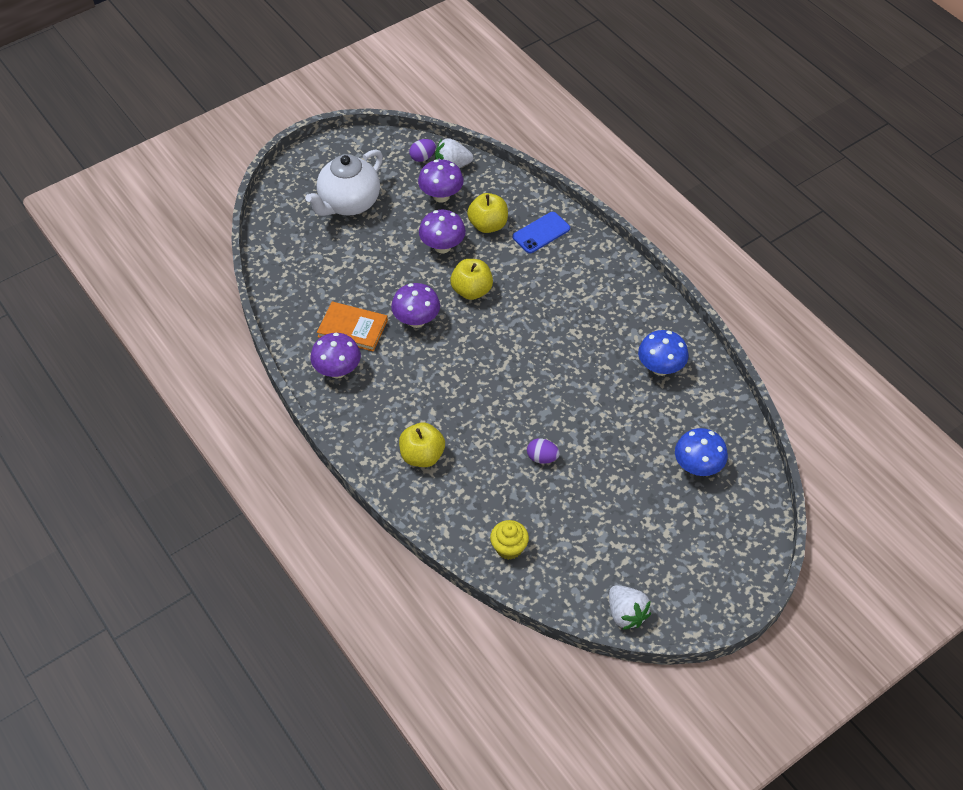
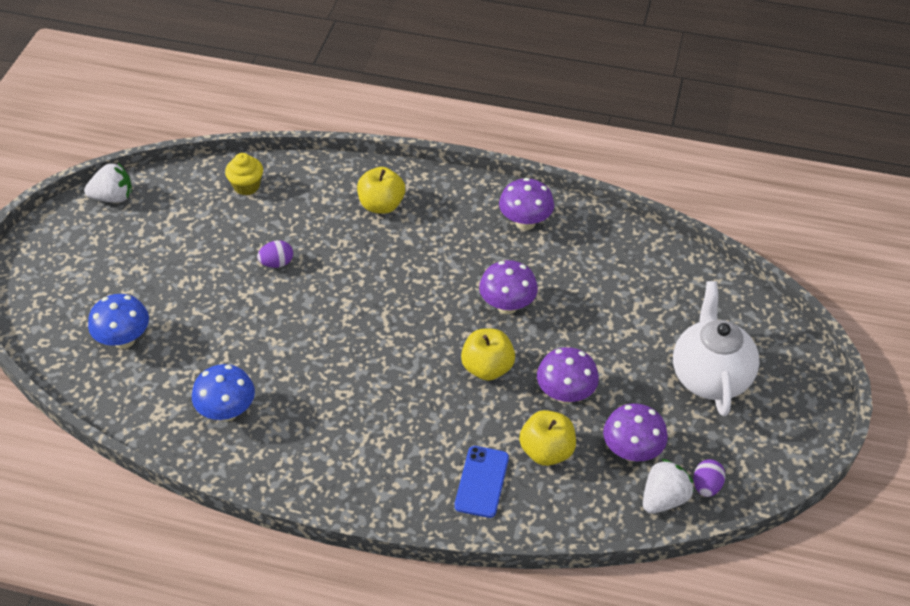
camera: 140 degrees right, 5 degrees down
(352, 328) = (555, 263): orange book -> none
(626, 614) = (113, 197): white strawberry -> white strawberry turned 150 degrees clockwise

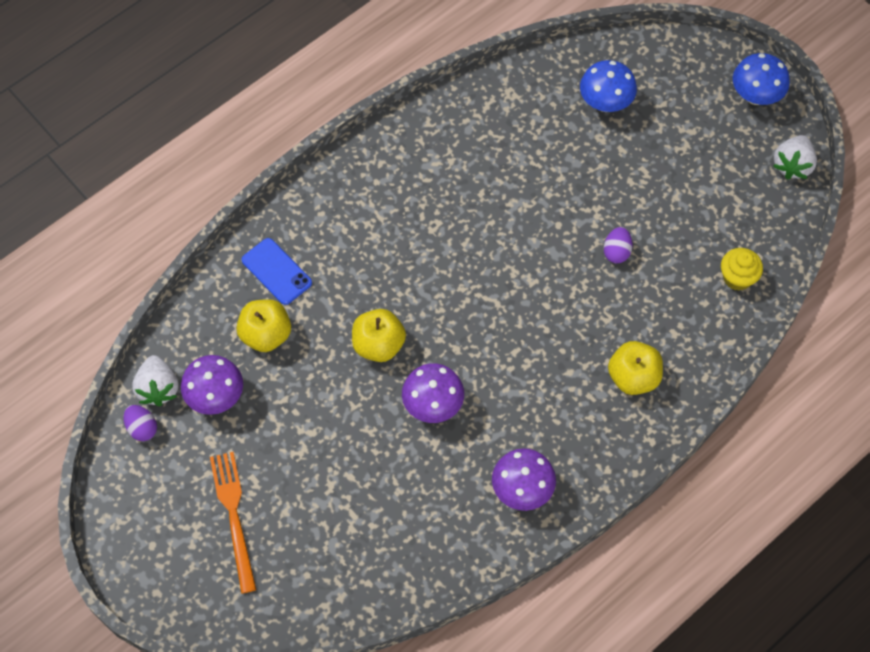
camera: 125 degrees right, 15 degrees up
(227, 411) = (477, 138): blue mushroom -> blue mushroom (755, 96)
(565, 394) = (306, 386): purple mushroom -> none
(710, 376) = (234, 516): white teapot -> orange fork

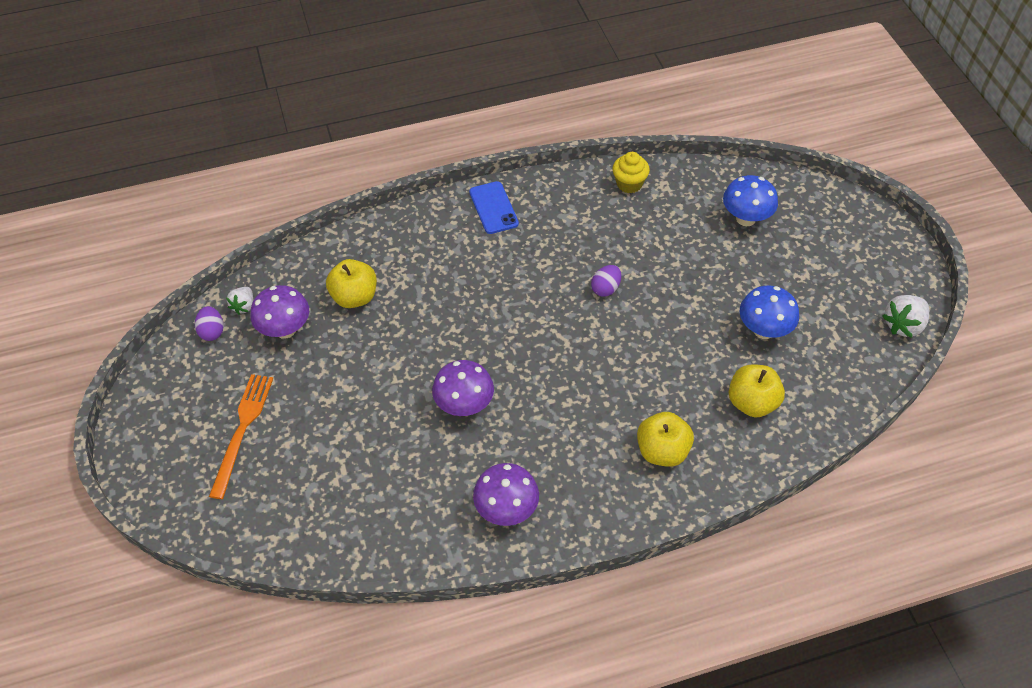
camera: 25 degrees right, 10 degrees down
(158, 388) = (244, 306): white strawberry -> white strawberry, size x0.63
(276, 271) = (392, 252): blue phone -> blue phone (493, 208)
(378, 345) = (444, 339): yellow apple -> yellow apple (752, 403)
(616, 252) = (698, 339): purple egg -> purple egg (605, 288)
(737, 278) = (805, 401): yellow cupcake -> yellow cupcake (629, 184)
(755, 96) = (891, 257): blue mushroom -> blue mushroom (763, 330)

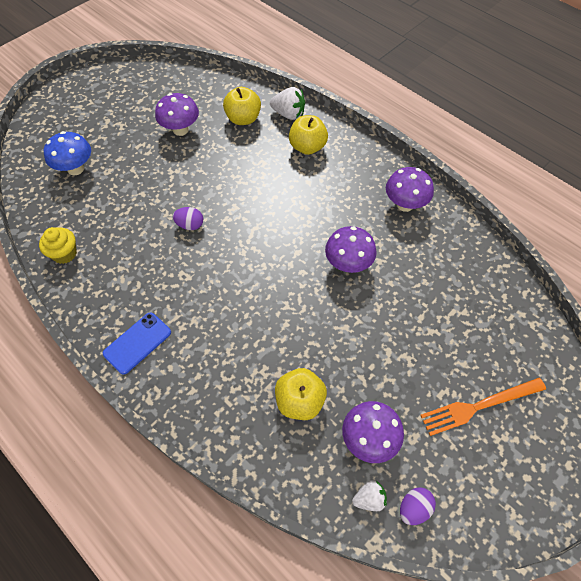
camera: 120 degrees left, 5 degrees up
(763, 330) = (180, 130): blue mushroom -> purple mushroom
(903, 325) = (140, 71): white strawberry -> white strawberry (288, 114)

